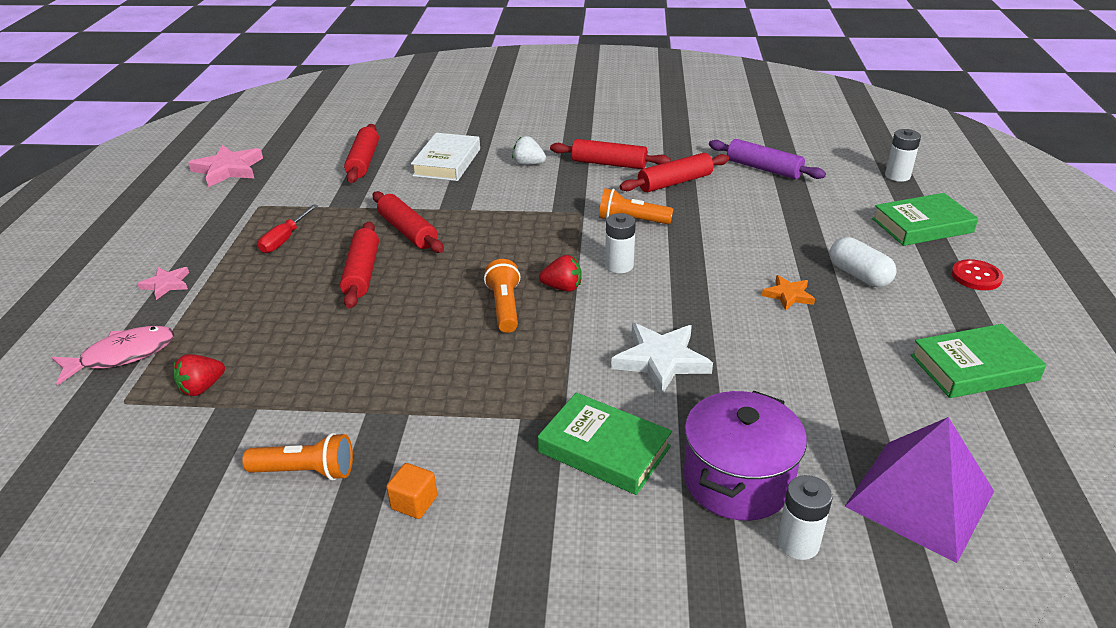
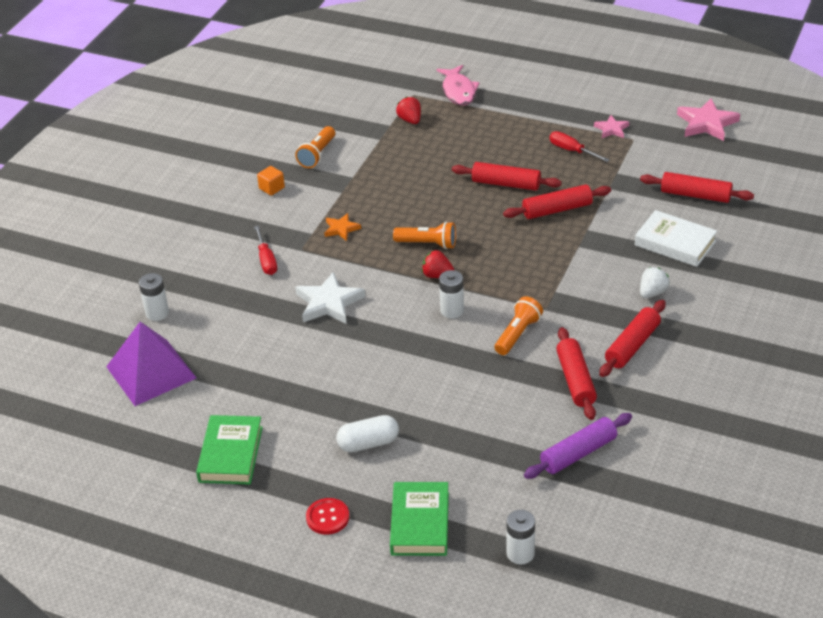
camera: 110 degrees right, 5 degrees up
(166, 284) = (533, 102): pink star -> pink star (611, 129)
(562, 287) = (437, 275): red strawberry -> red strawberry turned 90 degrees clockwise
(604, 449) = (266, 260): green book -> red screwdriver
(737, 480) = (211, 305): purple pot -> none
(788, 295) = (364, 391): orange star -> orange star (341, 229)

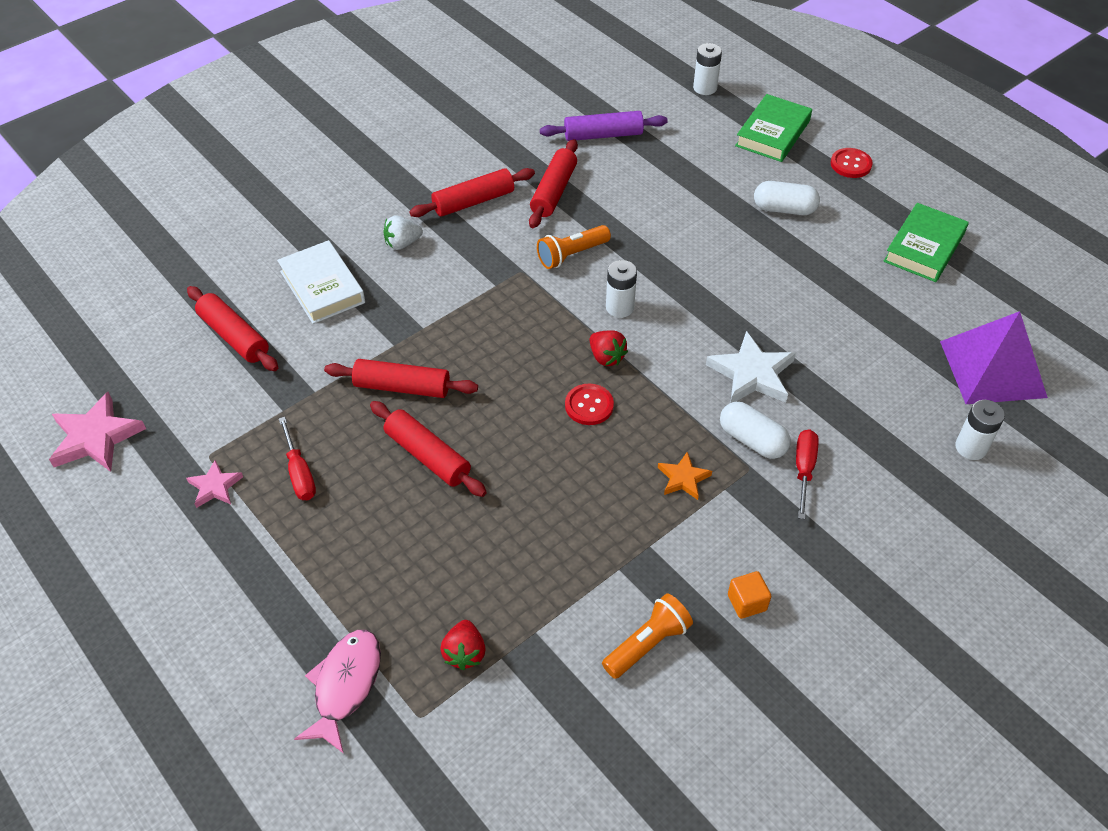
camera: 155 degrees left, 10 degrees up
(308, 264) = (752, 440): none -> white capsule
(428, 244) = (589, 405): orange flashlight -> red button

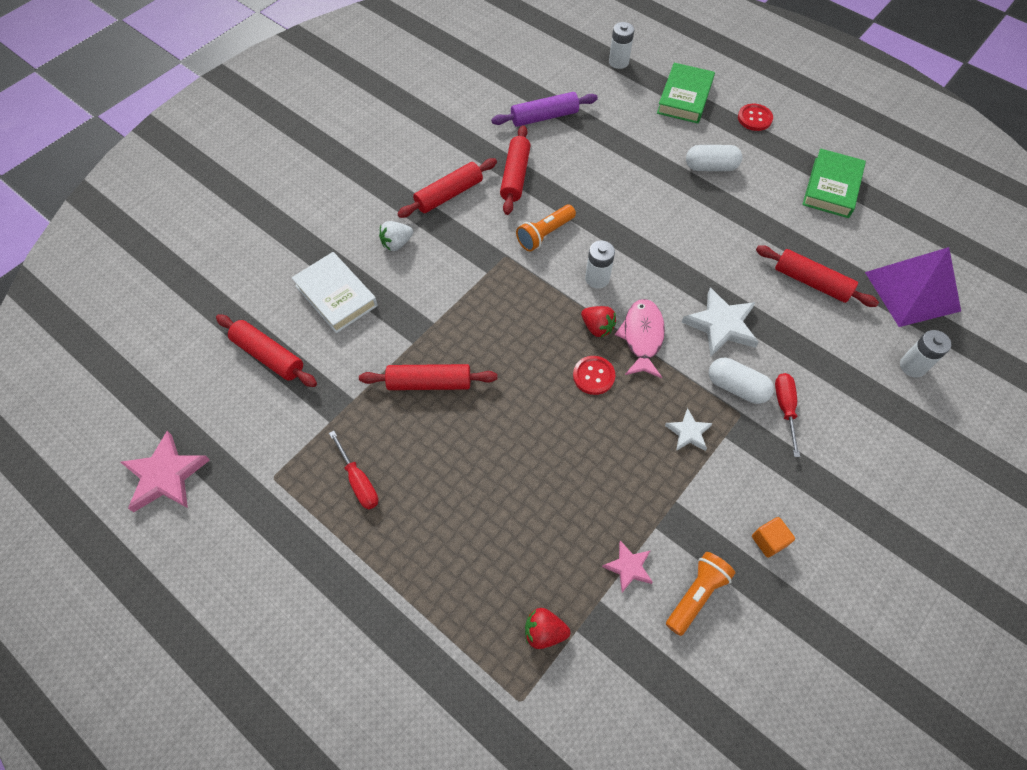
camera: 10 degrees left, 10 degrees up
(215, 487) = (286, 507): pink star -> pink star (628, 567)
(345, 685) = (448, 683): pink fish -> pink fish (642, 337)
(427, 456) = (467, 446): red rolling pin -> red rolling pin (811, 282)
(464, 653) = (544, 632): red strawberry -> red strawberry turned 105 degrees clockwise
(683, 478) = (688, 432): orange star -> white star

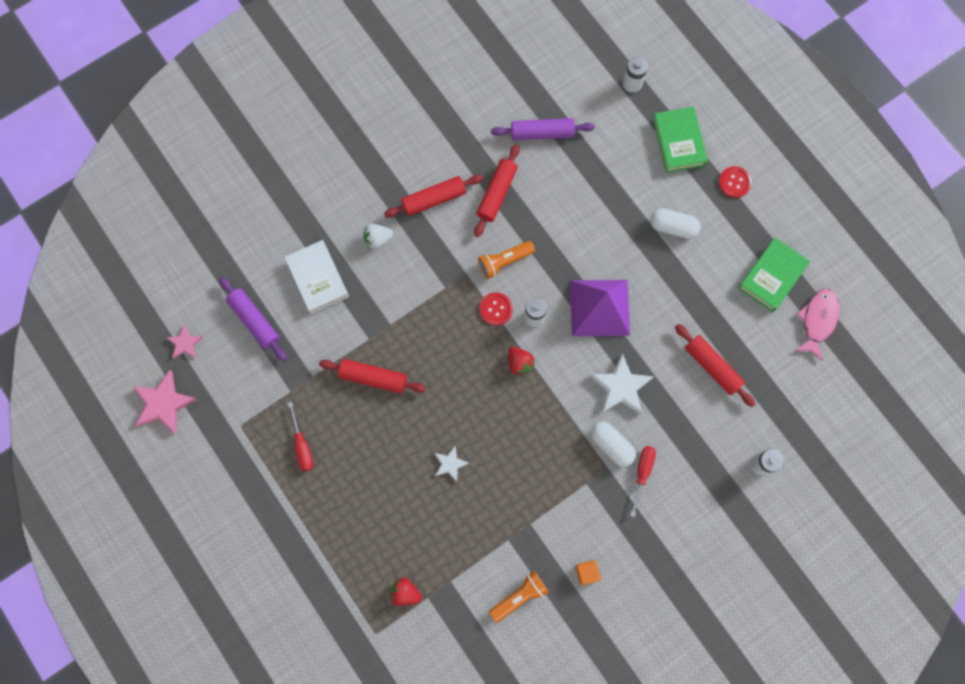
camera: 15 degrees right, 15 degrees up
(268, 356) = (254, 321): red rolling pin -> purple rolling pin
(593, 376) = (502, 405): red button -> red button (496, 309)
(628, 567) = (478, 563): pink star -> pink star (185, 343)
(642, 337) = (552, 381): pink fish -> pink fish (817, 320)
(684, 97) = (678, 142): green book -> green book turned 45 degrees counterclockwise
(688, 432) = (559, 472): white star -> white star (450, 464)
(912, 291) = (793, 397): purple pyramid -> purple pyramid (599, 308)

